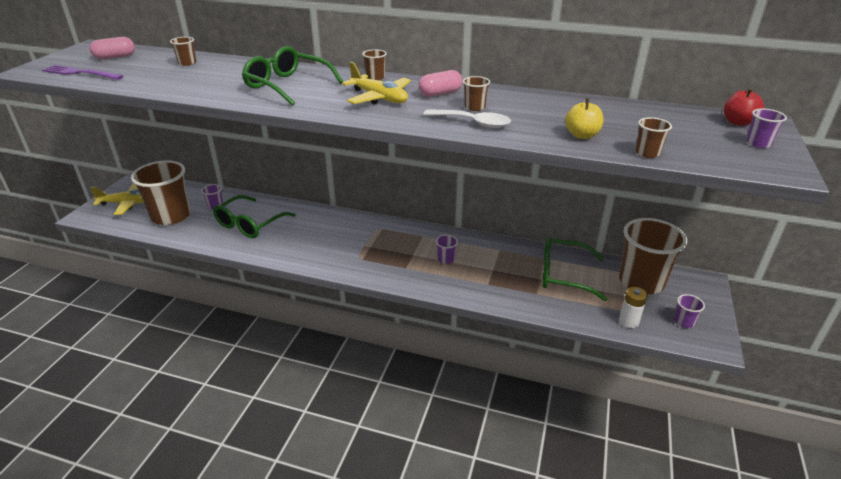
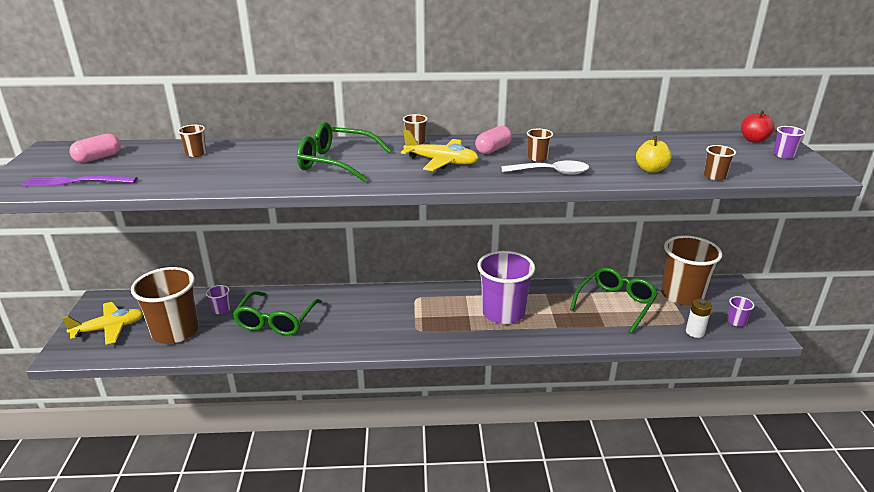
camera: 20 degrees left, 5 degrees down
(446, 259) = (503, 313): purple cup -> purple cup, size x2.46
(563, 275) = (616, 304): green glasses -> green glasses turned 135 degrees clockwise

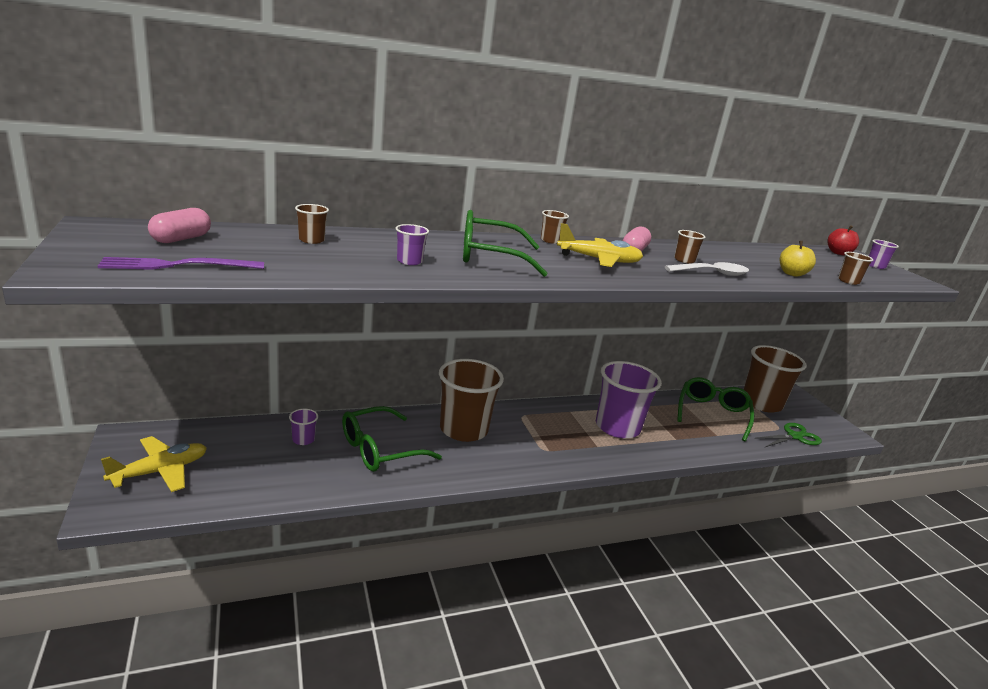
camera: 20 degrees left, 5 degrees down
(175, 331) = (256, 469): brown cup -> brown cup (463, 429)
(276, 321) = (380, 449): green glasses -> green glasses turned 60 degrees clockwise
(695, 332) = (794, 436): white battery -> green scissors
(736, 321) = (819, 425): purple cup -> purple cup (409, 261)

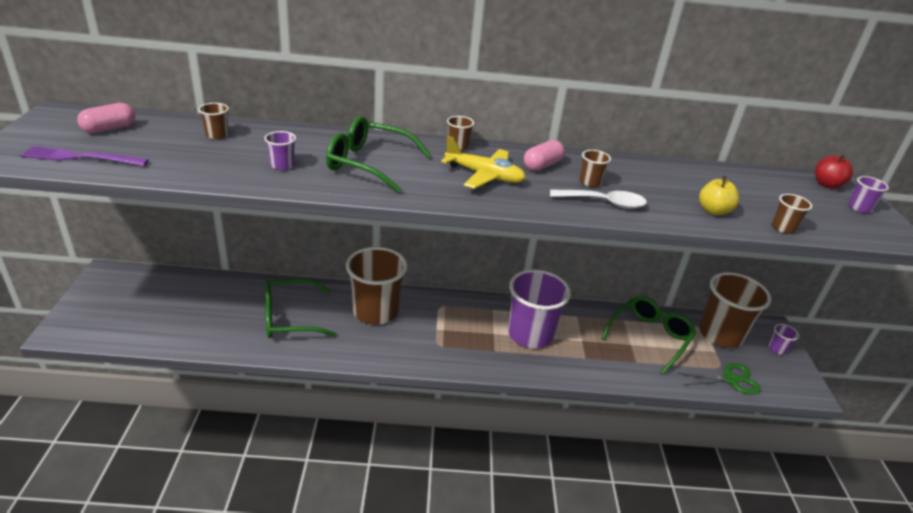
camera: 20 degrees right, 10 degrees up
(160, 471) = (113, 307): yellow plane -> none
(303, 439) = (233, 298): purple cup -> purple cup (777, 349)

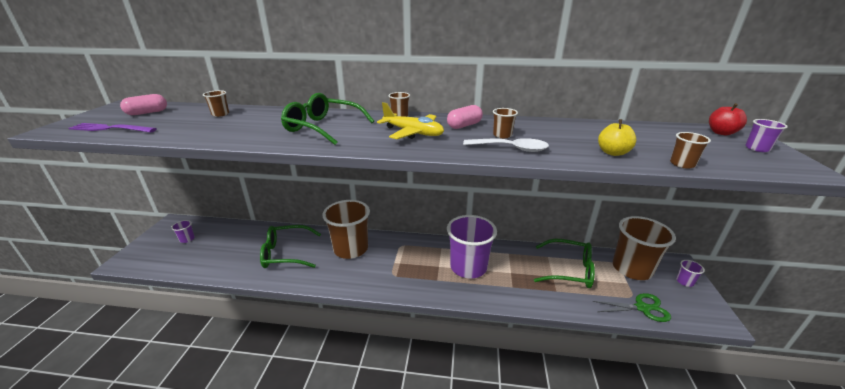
camera: 10 degrees right, 5 degrees down
(282, 165) = (255, 130): purple cup -> purple cup (187, 239)
(649, 337) = (569, 270): green glasses -> green glasses turned 60 degrees clockwise

